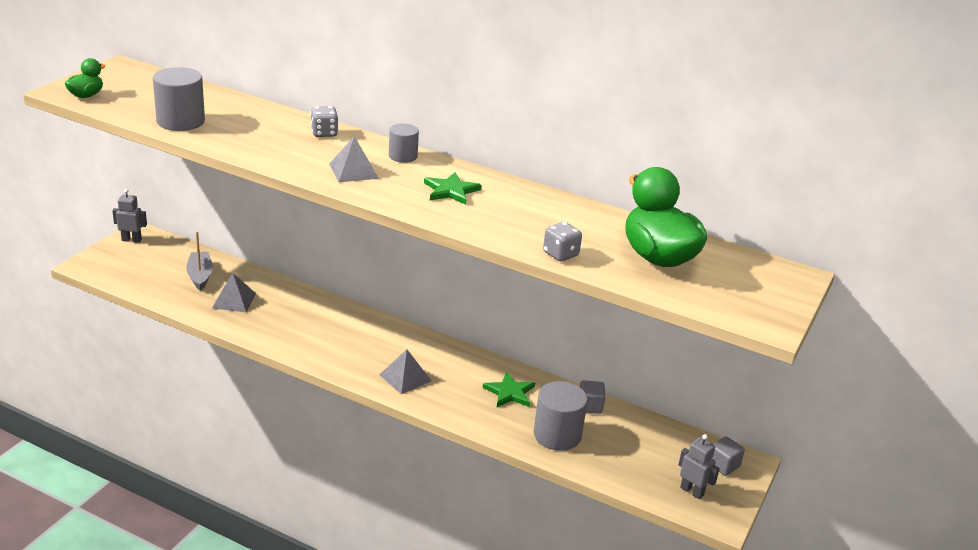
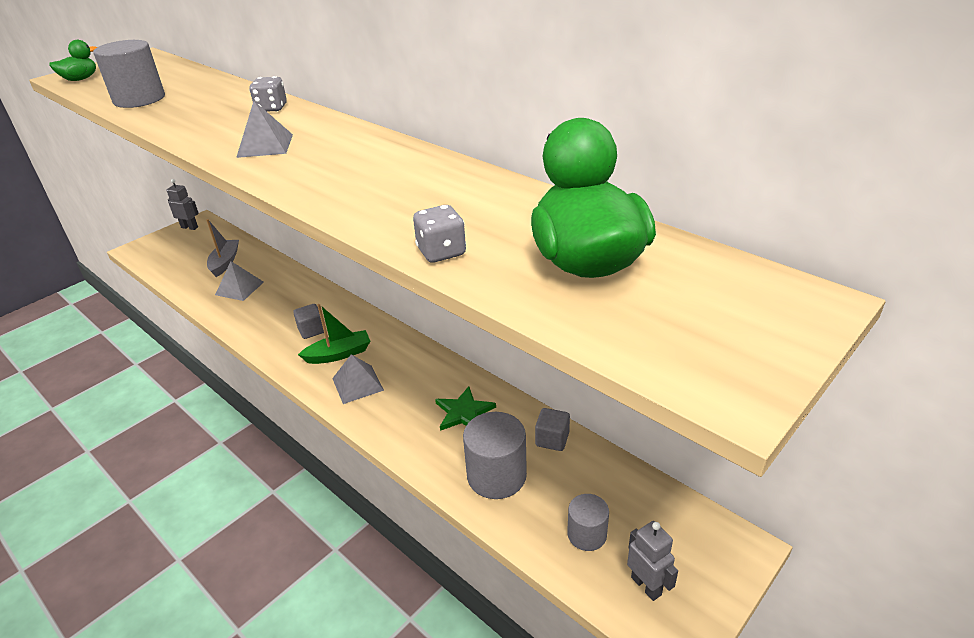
camera: 20 degrees right, 5 degrees up
(373, 354) = (338, 354): none -> green boat
(403, 156) = (336, 130): grey cylinder -> grey cylinder (587, 534)
(451, 191) = (359, 168): green star -> none
(723, 465) = (703, 548): grey cube -> grey cube (311, 330)

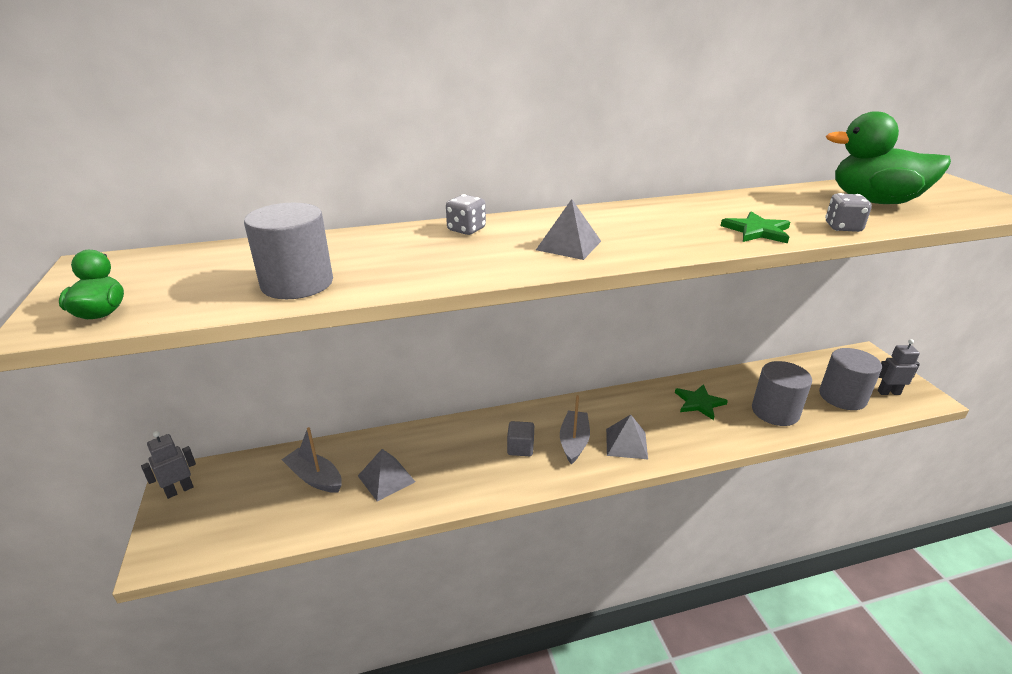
camera: 60 degrees left, 5 degrees down
(338, 354) = (574, 442): green boat -> grey boat
(378, 209) = (757, 231): none -> green star
(552, 439) = (749, 378): grey cube -> none
(587, 534) = (842, 397): grey cylinder -> grey cylinder, size x1.67

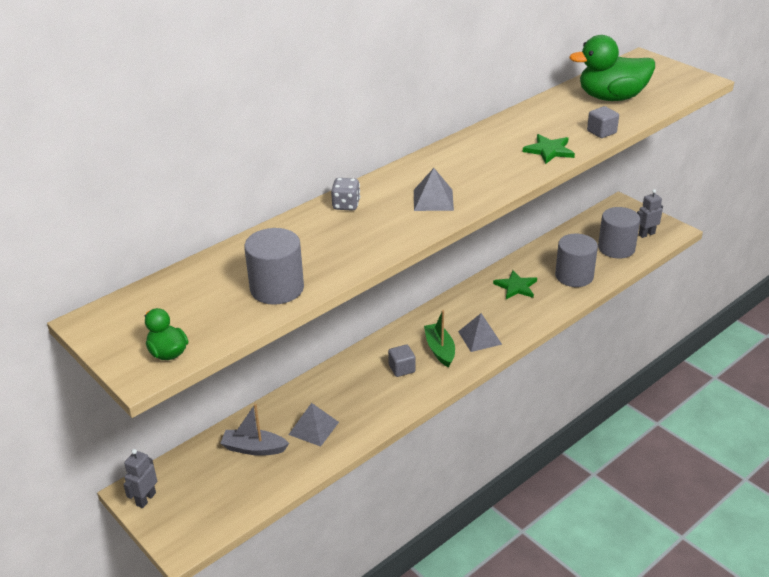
camera: 25 degrees left, 5 degrees up
(574, 442) = (440, 350): grey boat -> green boat
(842, 227) = (601, 132): grey dice -> grey cube

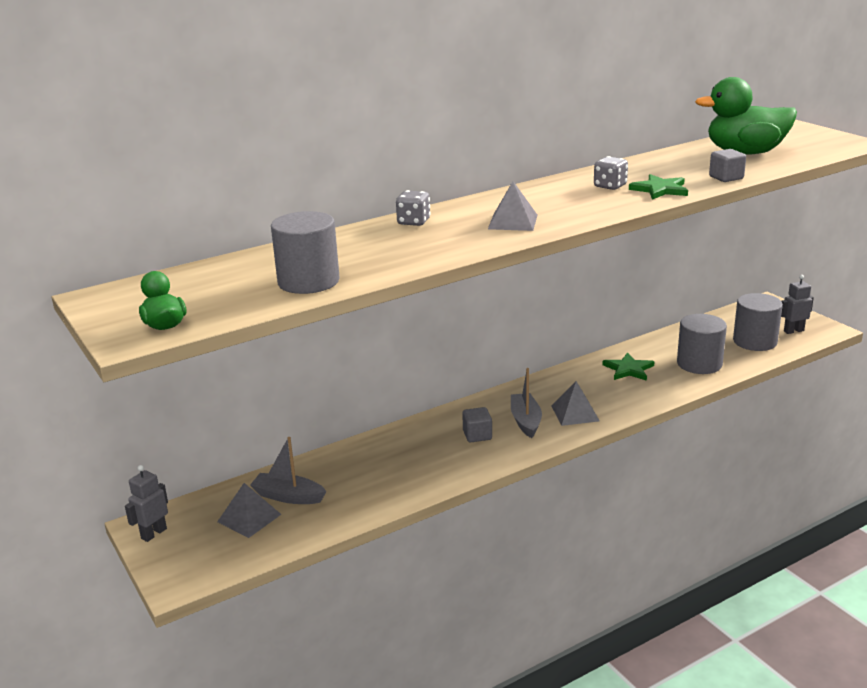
camera: 10 degrees right, 10 degrees down
(313, 428) = (361, 483): grey pyramid -> grey pyramid (249, 518)
(440, 350) = (525, 421): green boat -> grey boat
(505, 148) = (610, 186): none -> grey dice

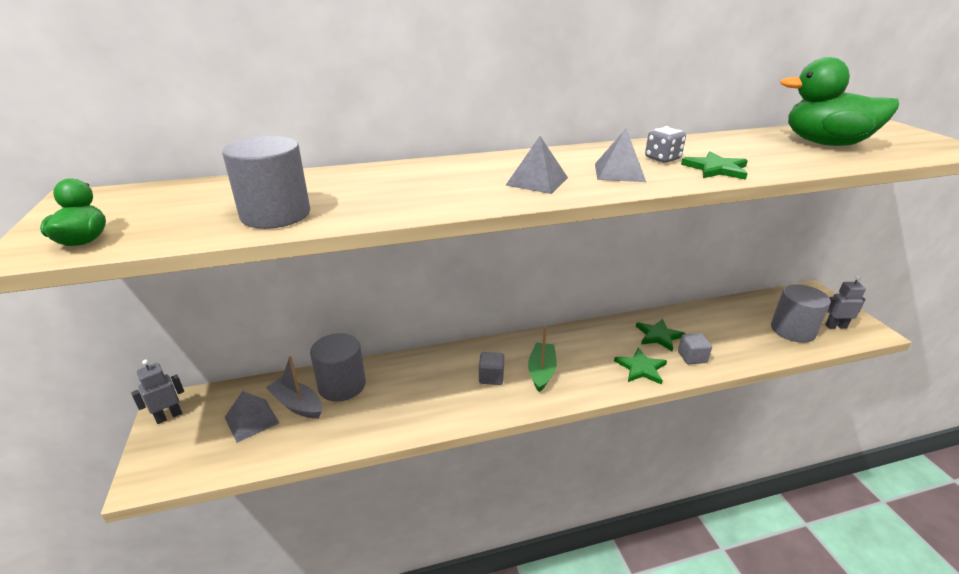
camera: 15 degrees right, 5 degrees up
(413, 222) = (439, 168): grey dice -> none
(525, 421) = (541, 372): grey boat -> green boat
(575, 413) = (591, 373): grey pyramid -> grey pyramid (619, 172)
(621, 400) = (641, 368): none -> green star
(699, 364) = (730, 344): grey cylinder -> grey cylinder (342, 385)
(726, 177) = (797, 166): grey cube -> grey cube (692, 357)

